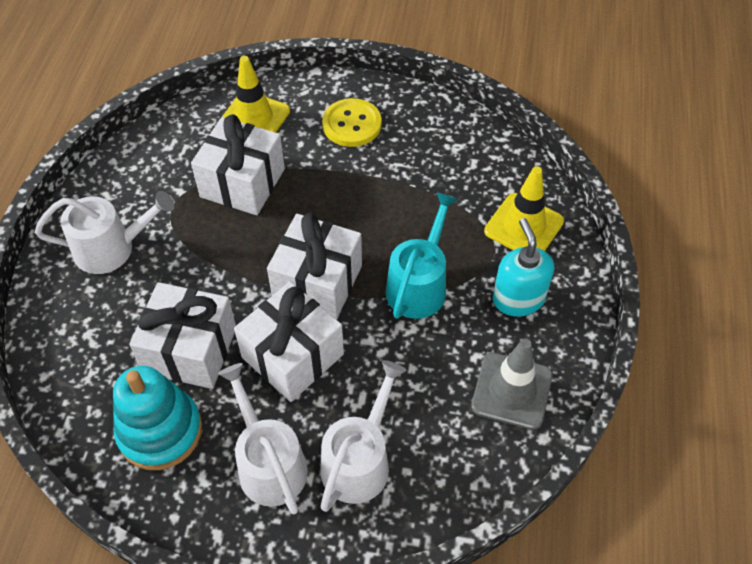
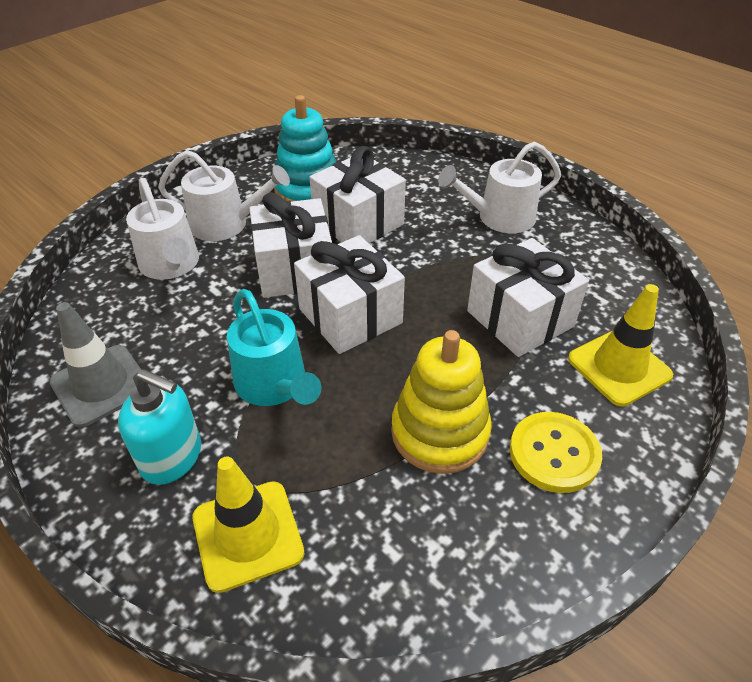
camera: 125 degrees right, 10 degrees down
(111, 248) = (500, 218): white watering can -> white watering can turned 45 degrees clockwise
(381, 179) = (440, 432): none -> yellow stacking toy

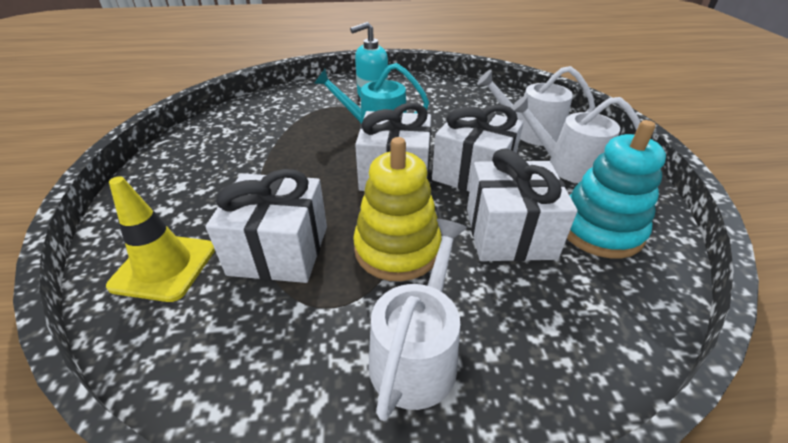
camera: 130 degrees right, 5 degrees down
(101, 385) = (441, 92): grey traffic cone -> none
(226, 224) = (568, 166): white watering can -> white watering can turned 60 degrees clockwise
(247, 535) = (309, 98): yellow traffic cone -> none
(440, 432) = (267, 160): yellow stacking toy -> yellow stacking toy (397, 249)
(554, 453) = (189, 188): yellow button -> none

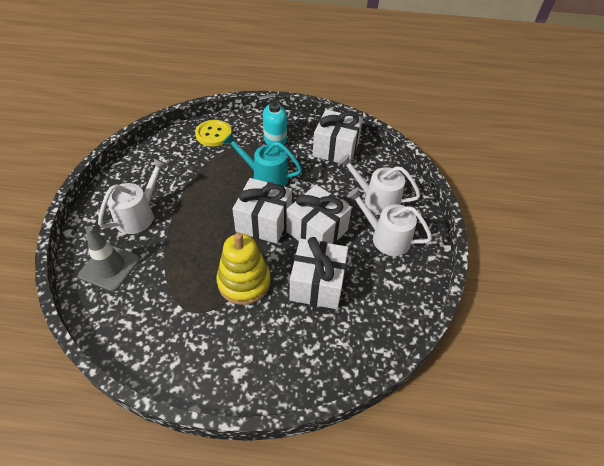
camera: 10 degrees right, 10 degrees up
(164, 267) = (109, 267): yellow traffic cone -> grey traffic cone
(279, 250) = (175, 268): white gift -> white gift (336, 149)
(292, 100) = (213, 134): none -> yellow button
(417, 353) = (231, 349): white watering can -> white watering can (138, 215)
(599, 229) = (376, 293): turquoise stacking toy -> none

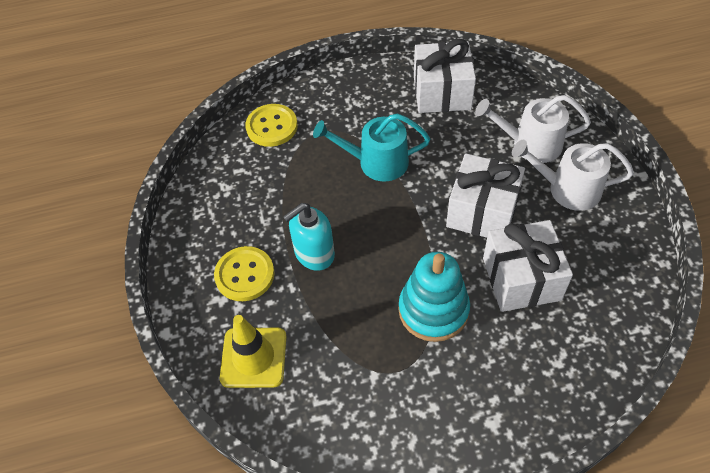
camera: 15 degrees left, 5 degrees up
(109, 267) = (253, 357): grey traffic cone -> yellow traffic cone
(138, 215) = (245, 275): white watering can -> yellow button
(244, 282) = (433, 310): yellow stacking toy -> turquoise stacking toy
(264, 222) = (410, 224): white gift -> none
(274, 139) = (357, 106): turquoise soap dispenser -> turquoise soap dispenser (314, 254)

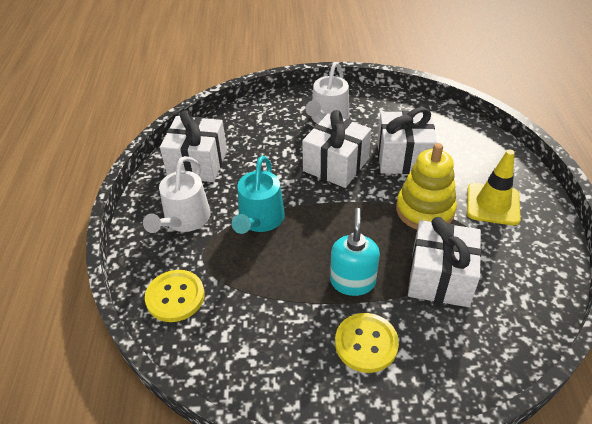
camera: 80 degrees left, 10 degrees down
(253, 357) = (463, 345): yellow traffic cone -> yellow traffic cone (492, 204)
(314, 254) = (352, 281): turquoise soap dispenser -> turquoise soap dispenser turned 150 degrees counterclockwise
(335, 332) = (439, 278): none -> white gift
(433, 310) = (425, 210): turquoise stacking toy -> yellow stacking toy
(530, 144) = (278, 126): white watering can -> white watering can (185, 219)

